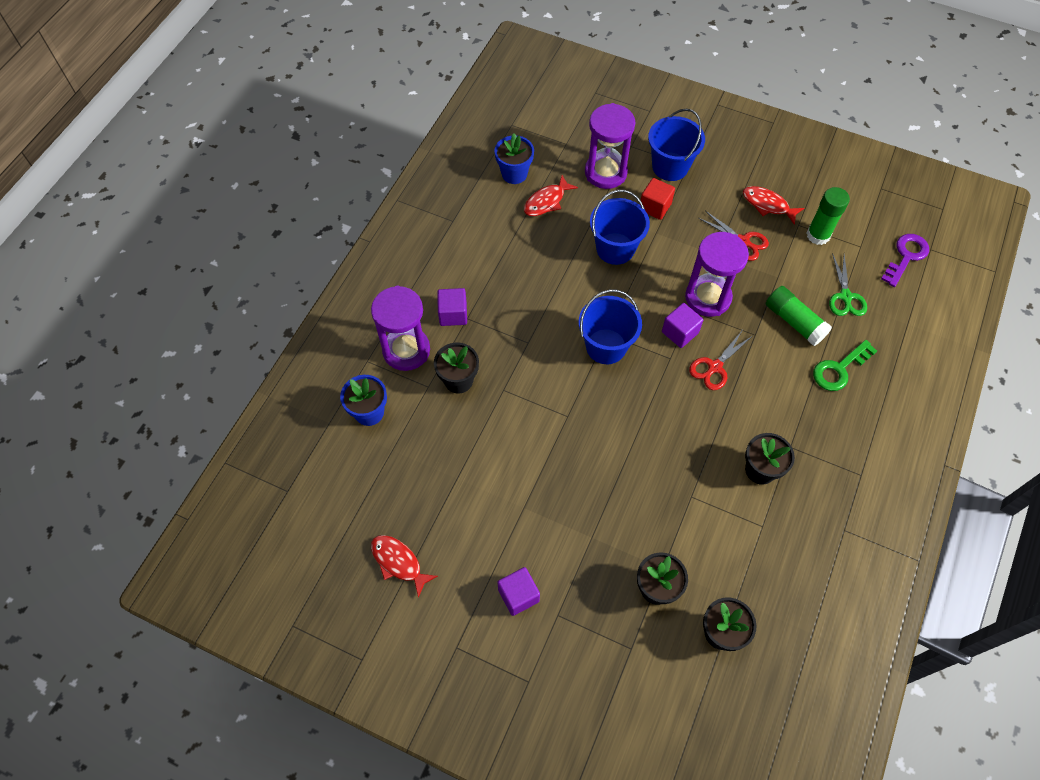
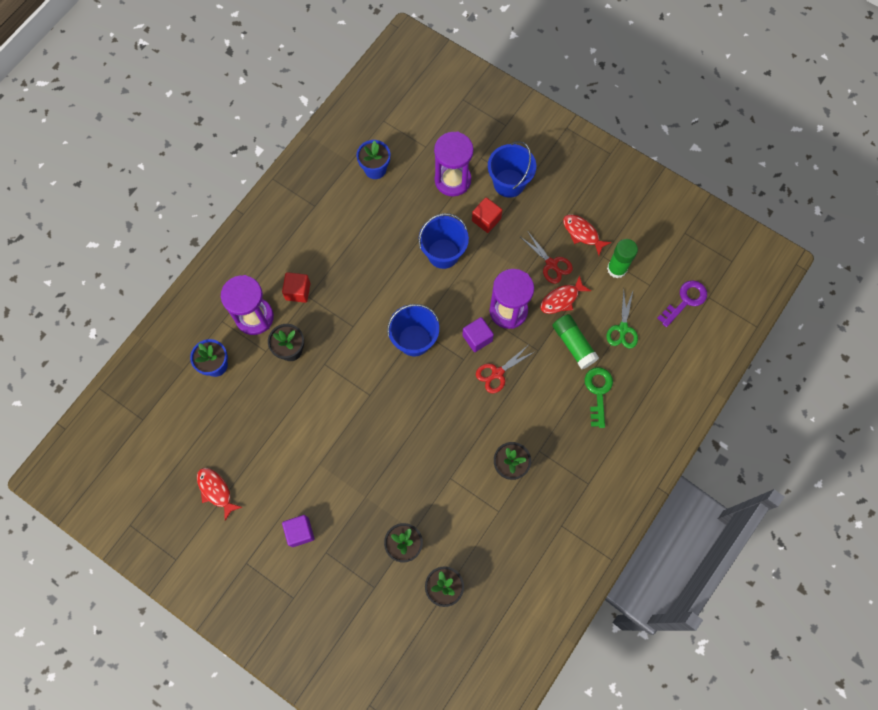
camera: 10 degrees right, 10 degrees up
(453, 314) = (298, 291): purple cube -> red cube
(546, 201) = (396, 200): red fish -> red fish (561, 299)
(839, 369) = (598, 392): green key -> green key turned 120 degrees clockwise

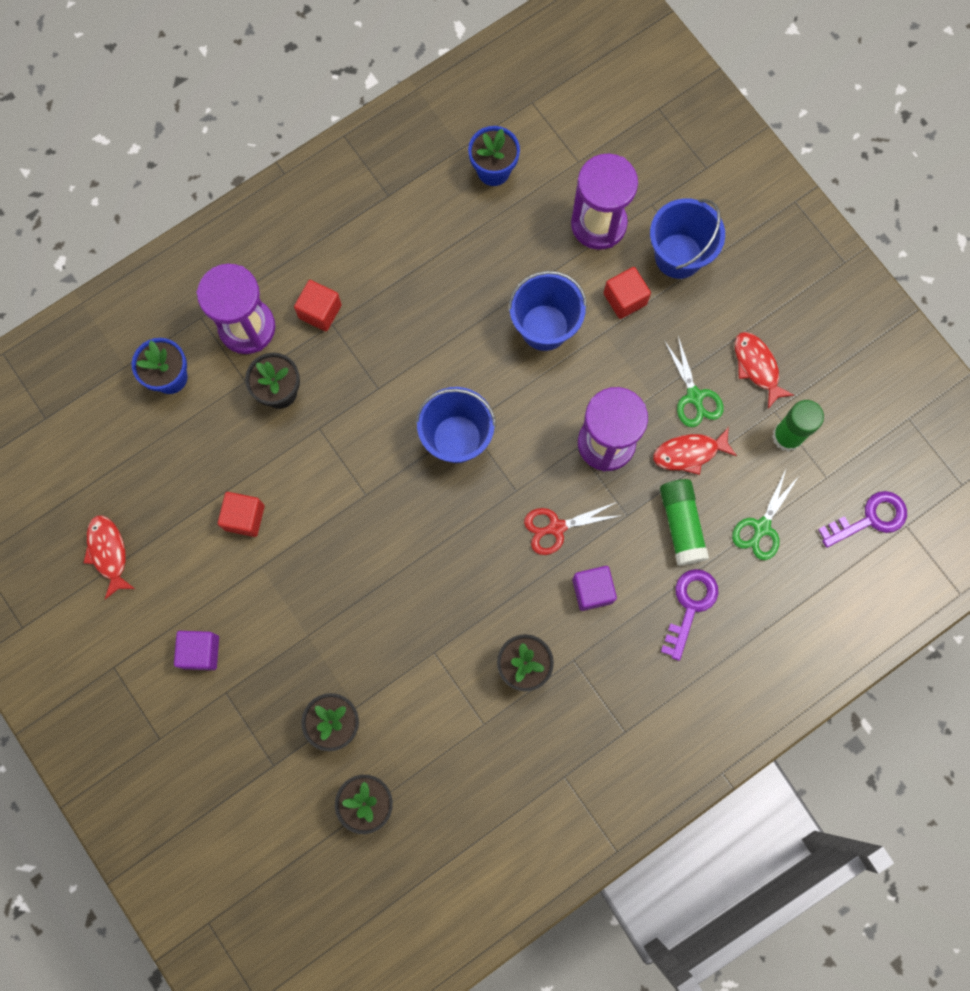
camera: 20 degrees right, 5 degrees up
(297, 437) = (244, 517): none -> red cube
(477, 338) = (547, 467): purple cube -> purple cube (592, 590)
(551, 264) = (694, 396): red scissors -> green scissors
(598, 392) = (690, 606): green key -> purple key

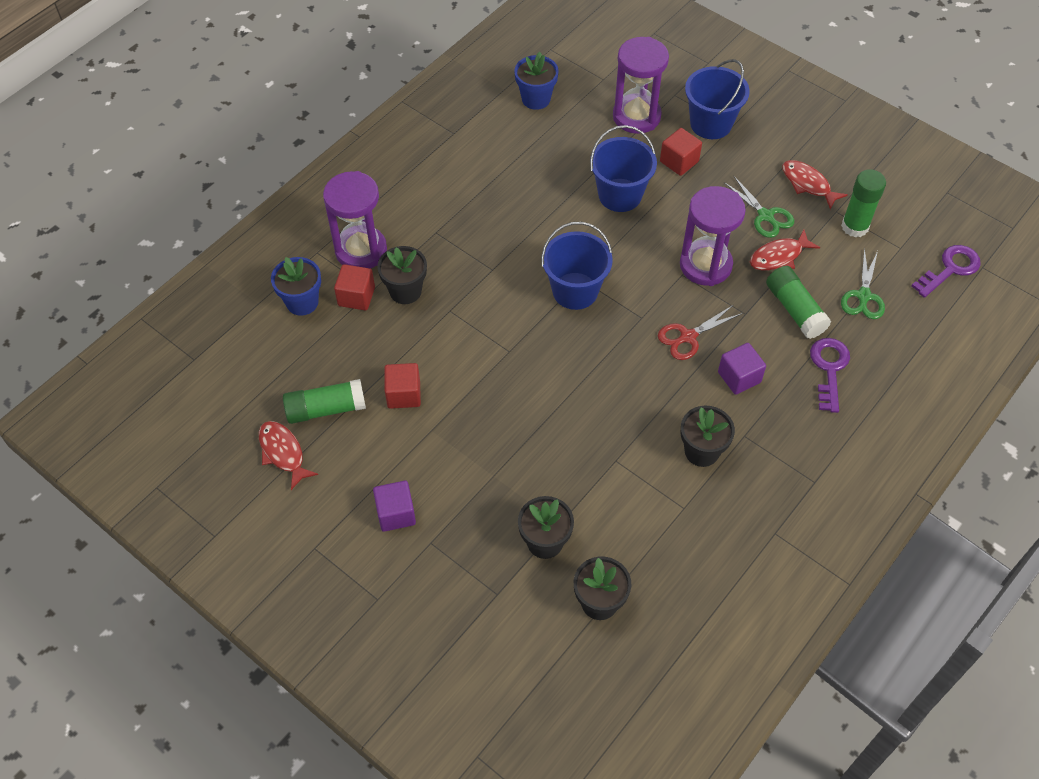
camera: 15 degrees left, 20 degrees down
(162, 513) = (326, 409): none -> green glue stick
(320, 311) = (422, 225): red cube -> red cube (356, 296)

